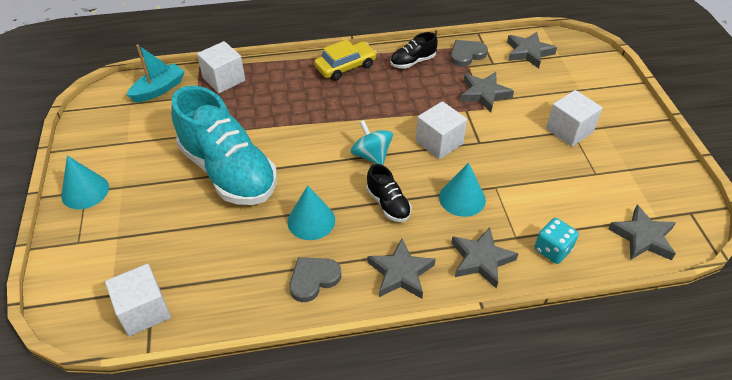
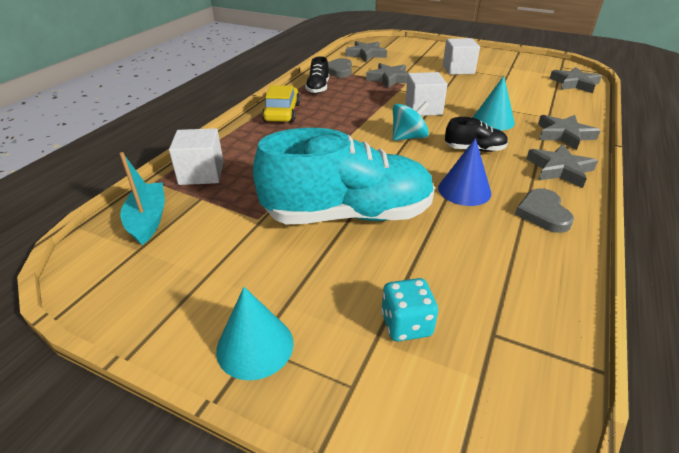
camera: 55 degrees left, 10 degrees down
(144, 311) = (528, 352): white cube -> none
(311, 220) = (464, 190): turquoise cone -> blue cone
(371, 155) = (408, 137): turquoise spinning top -> turquoise spinning top turned 150 degrees clockwise
(552, 250) = (569, 110): turquoise dice -> turquoise dice (406, 324)

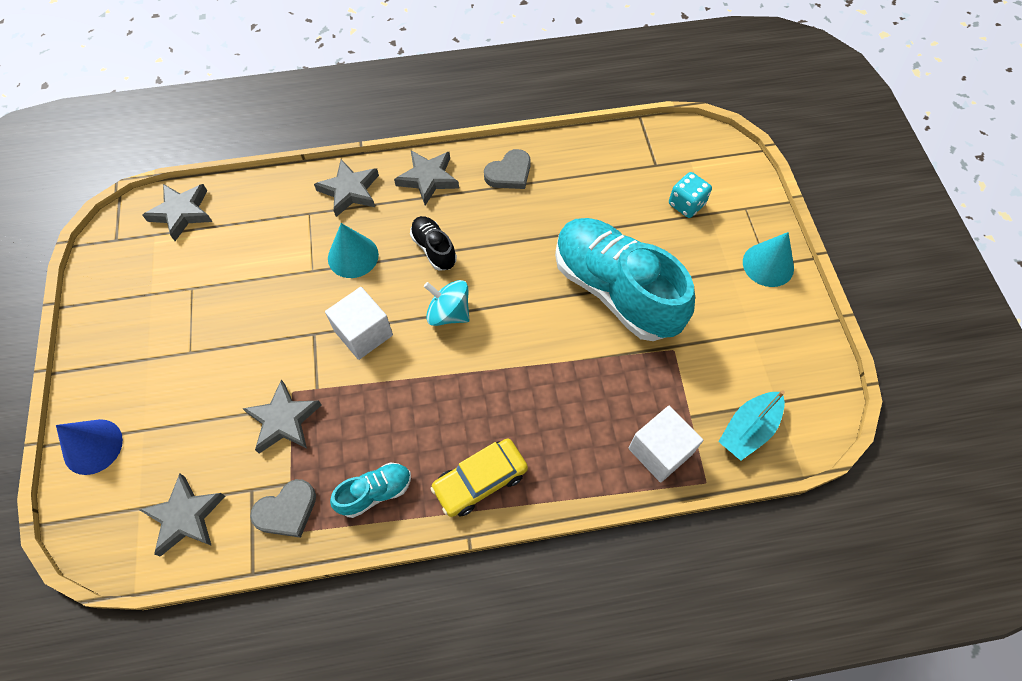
camera: 125 degrees left, 25 degrees up
(318, 88) = (375, 492): black shoe -> turquoise shoe
(458, 69) = (193, 352): white cube -> none
(464, 190) = (515, 230): blue cone -> blue cone (93, 446)

